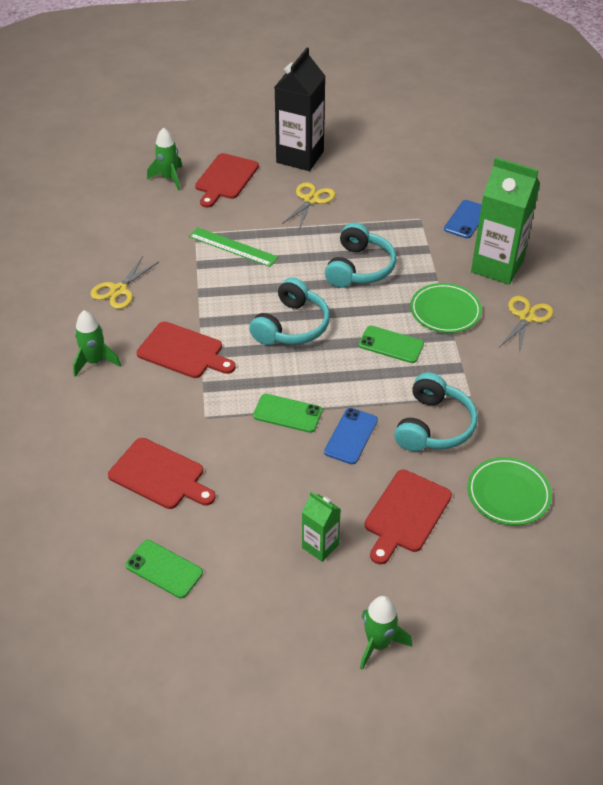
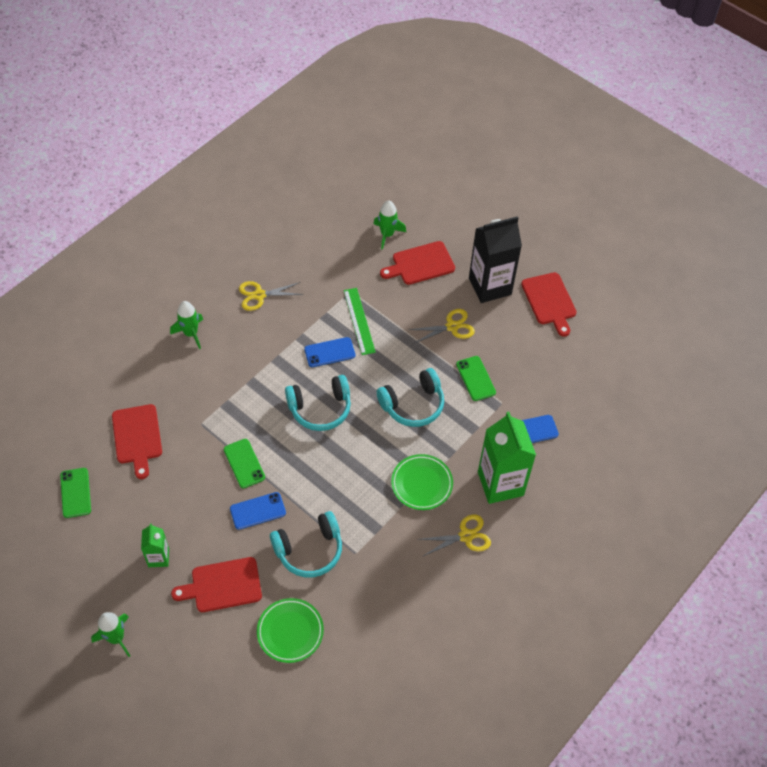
camera: 45 degrees right, 10 degrees up
(183, 352) = (242, 370): red cutting board -> red cutting board (549, 301)
(241, 284) = (329, 352): none -> blue phone
(391, 345) = (358, 475): green phone -> green phone (475, 378)

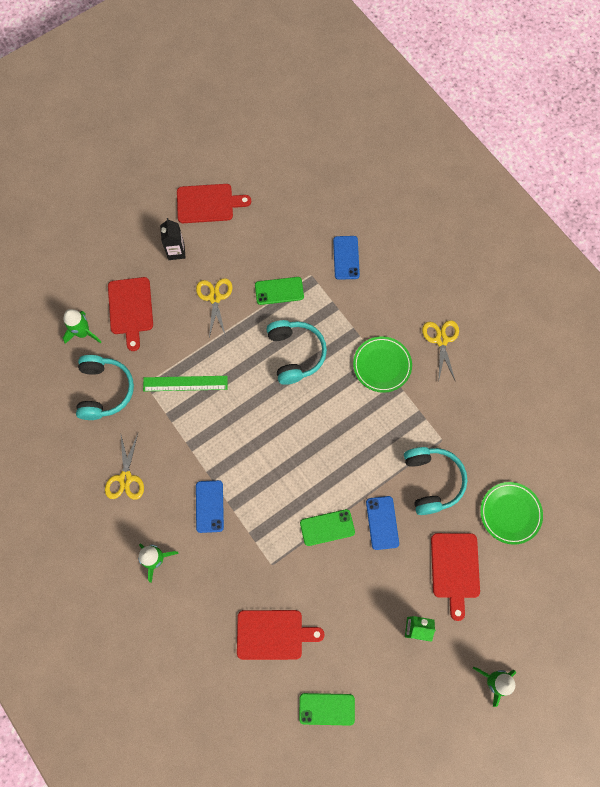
camera: 75 degrees left, 15 degrees up
(320, 408) = (280, 442): turquoise headphones -> turquoise headphones (105, 390)
(329, 352) = (216, 420): blue phone -> blue phone (209, 506)
(490, 286) = (176, 251): black carton -> black carton, size x0.51
(500, 483) = (394, 298): green carton -> none

